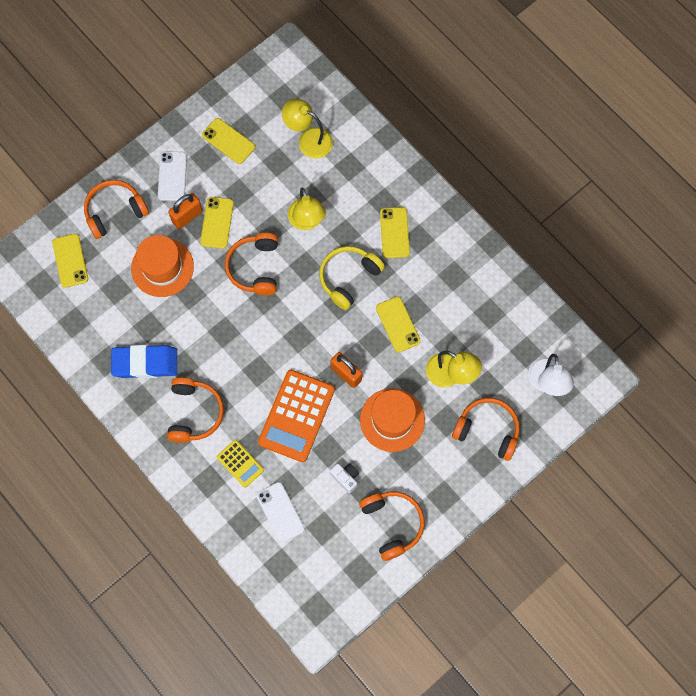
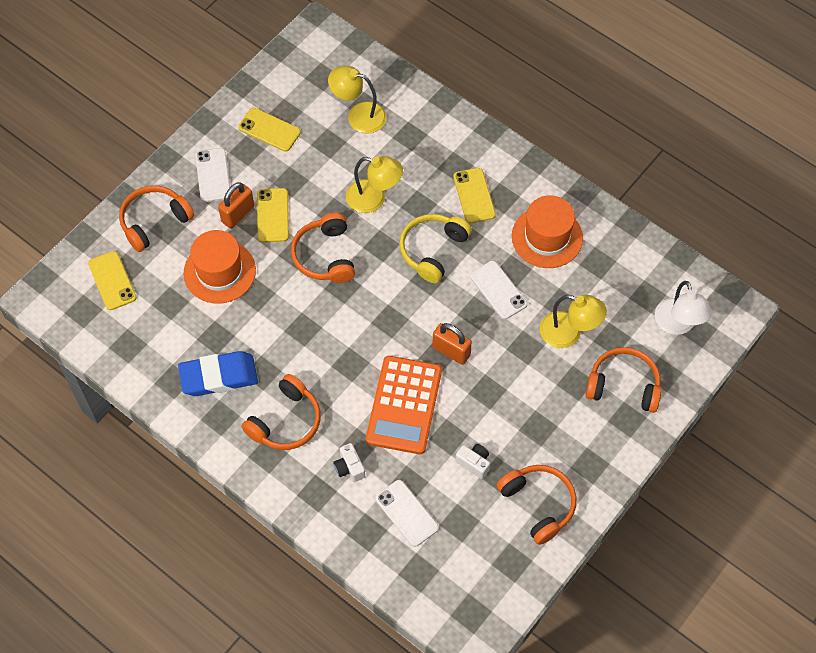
camera: 10 degrees left, 10 degrees down
(194, 413) = (286, 421): orange headphones -> orange headphones turned 45 degrees clockwise
(240, 463) = (349, 467): yellow calculator -> white camera
(307, 221) = (374, 199): yellow lamp -> yellow lamp turned 45 degrees counterclockwise
(392, 420) = (514, 392): orange hat -> orange hat (547, 237)
(398, 324) = (498, 290): yellow phone -> white phone

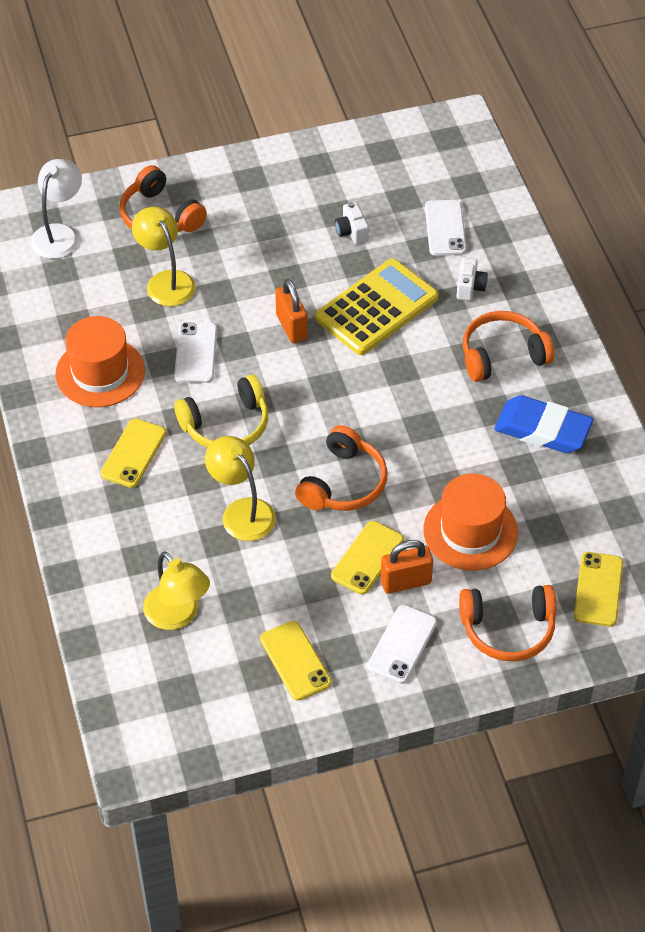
camera: 145 degrees left, 10 degrees down
(404, 405) = (377, 308): orange calculator -> yellow calculator
(538, 504) = (323, 175): orange headphones -> none

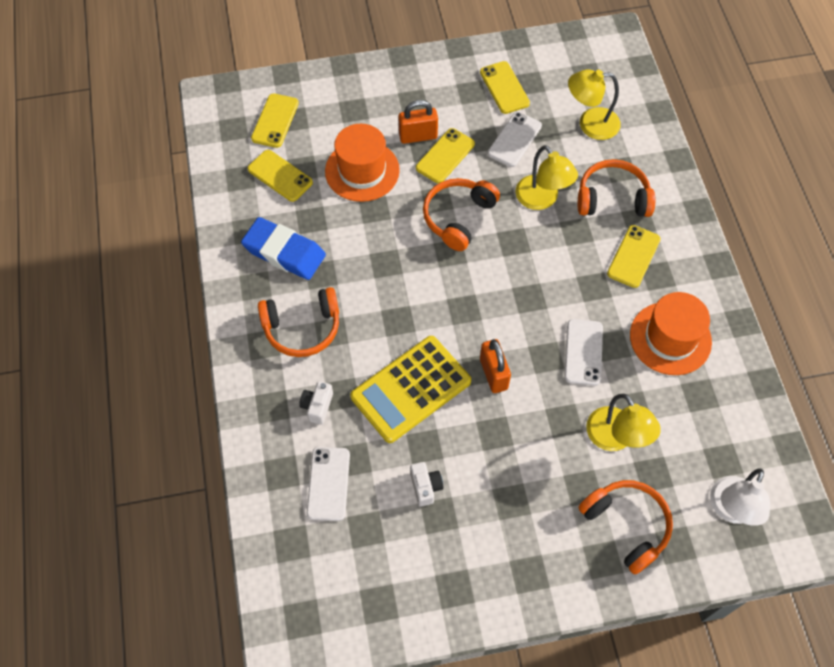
camera: 175 degrees left, 10 degrees up
(178, 616) = (590, 124): yellow lamp -> yellow lamp turned 60 degrees counterclockwise
(226, 425) = (554, 277): yellow headphones -> none
(402, 644) = (426, 93): white phone -> white phone (514, 139)
(508, 629) = (348, 98): orange headphones -> orange headphones (612, 198)
(572, 517) = (280, 176): none -> yellow phone

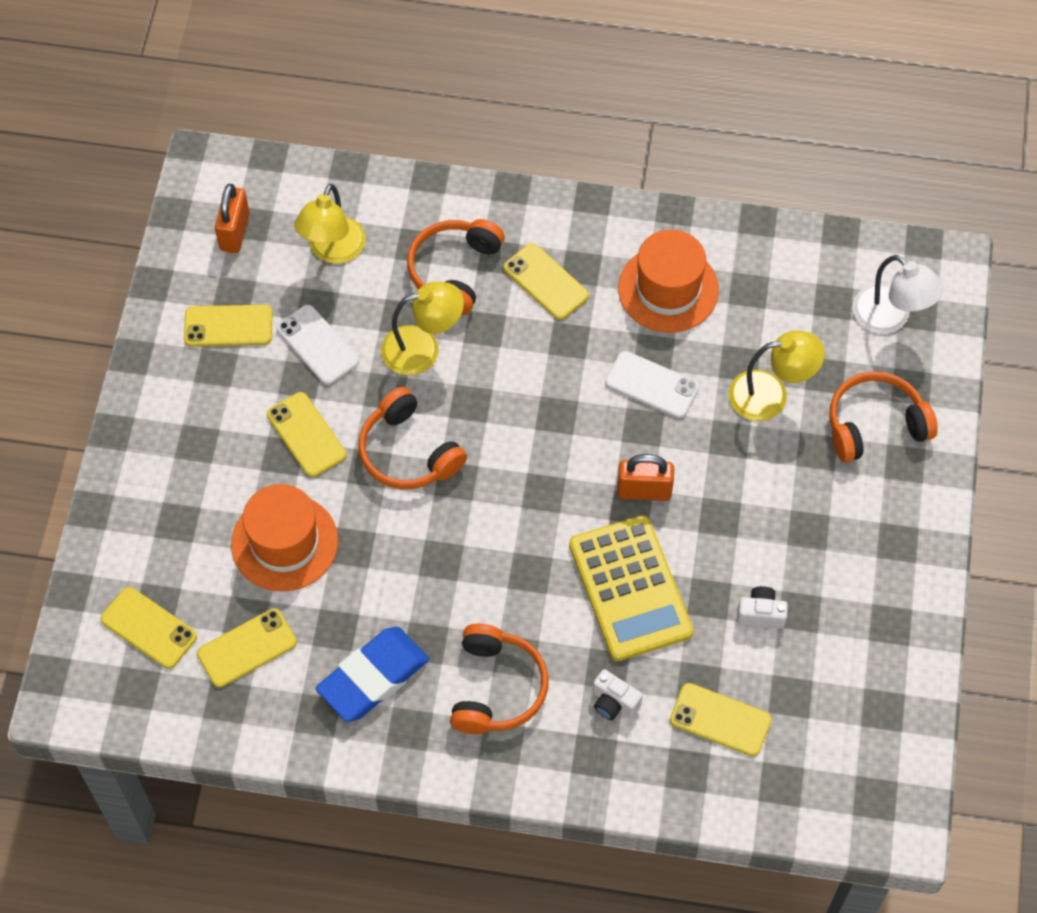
camera: 70 degrees left, 0 degrees up
(328, 483) = (720, 720): white phone -> yellow phone
(418, 136) = (259, 456): orange padlock -> orange padlock (235, 232)

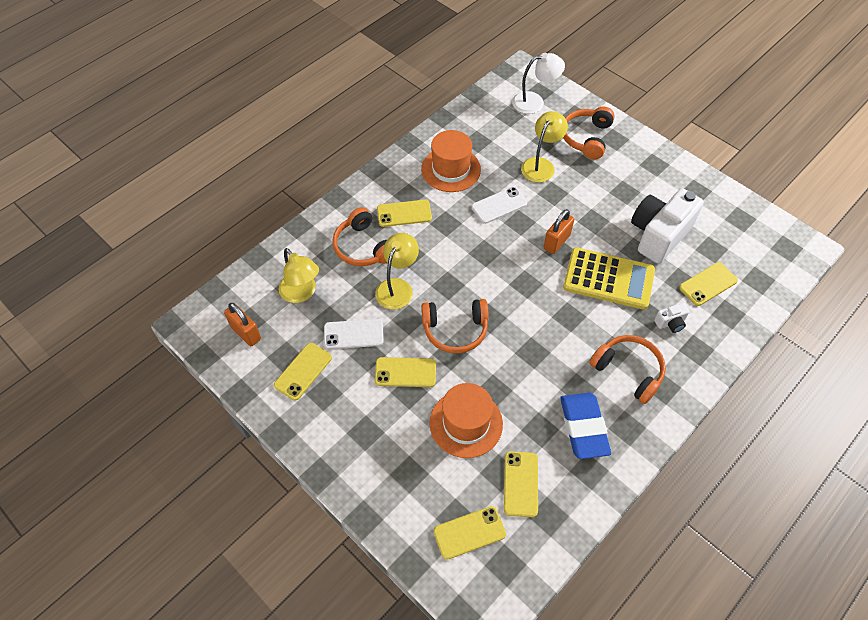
camera: 55 degrees left, 5 degrees down
(761, 614) = (658, 235): white camera -> white camera, size x2.41

